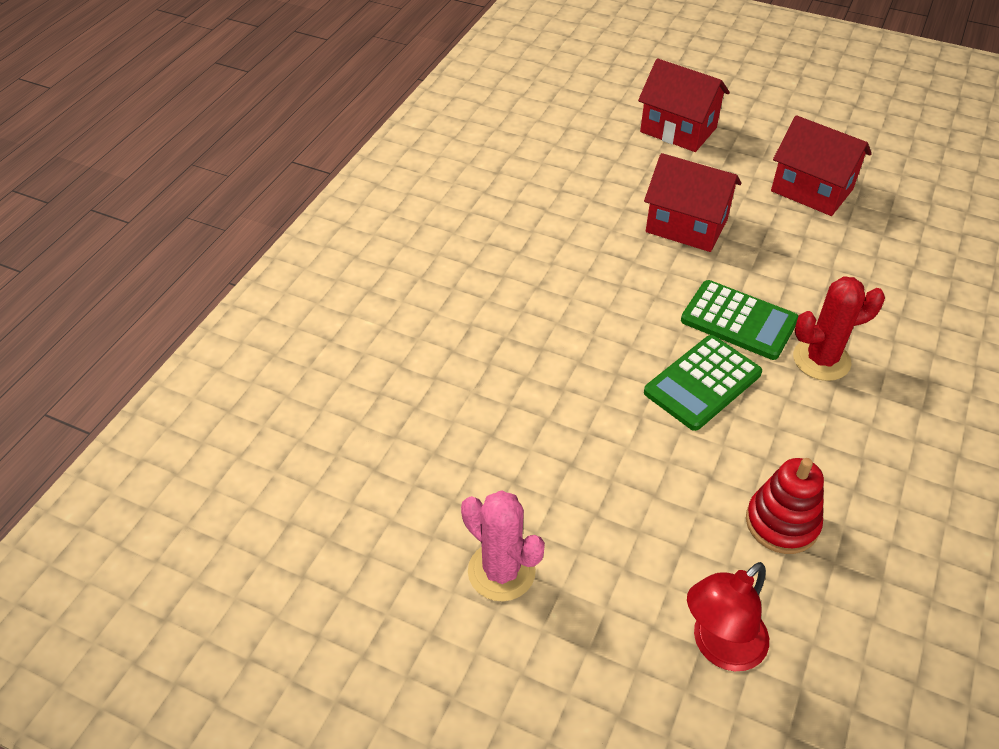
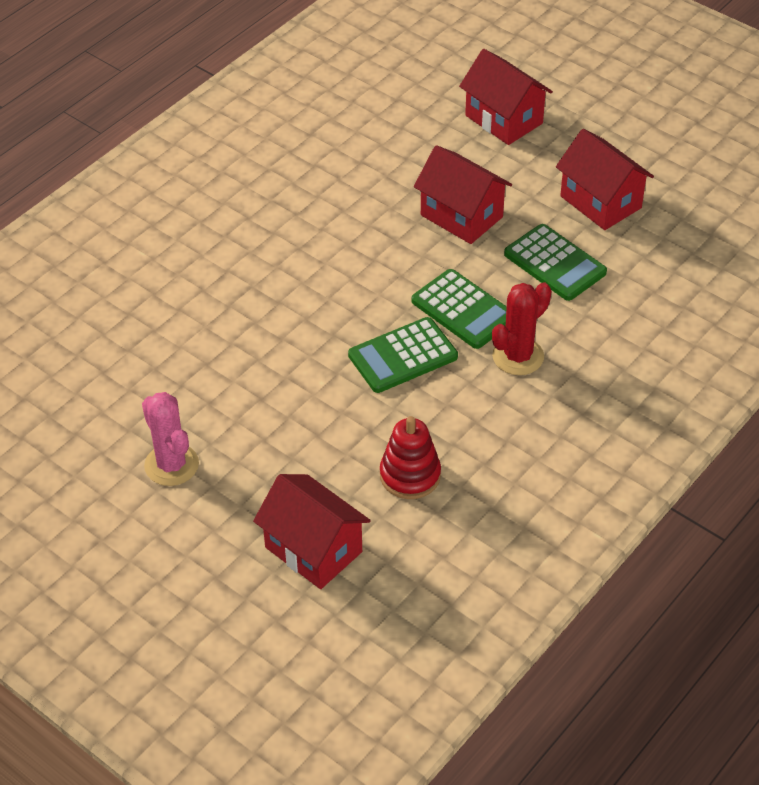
camera: 15 degrees right, 0 degrees up
(719, 647) = (313, 550): red lamp -> red house
(803, 256) = (554, 263): none -> green calculator
(821, 360) = (518, 356): red cactus -> red cactus turned 45 degrees counterclockwise

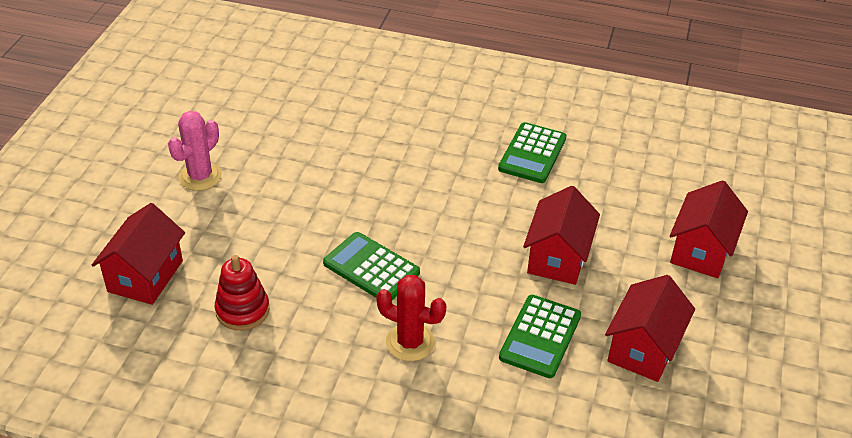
camera: 65 degrees right, 5 degrees down
(463, 310) = (445, 290): green calculator -> green calculator (532, 153)

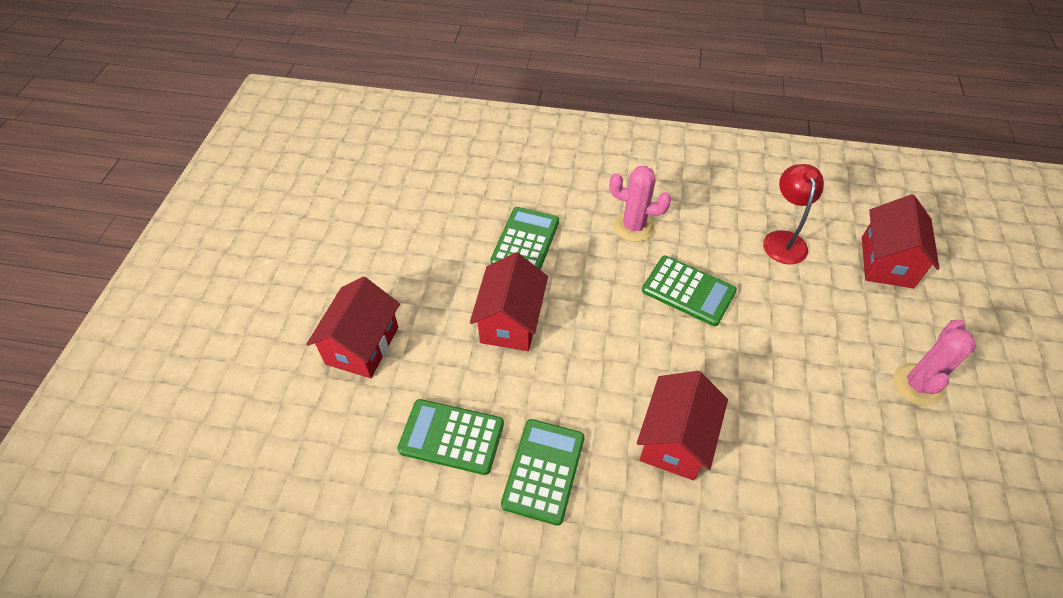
camera: 175 degrees right, 10 degrees up
(242, 310) = (783, 240): red stacking toy -> red lamp
(410, 342) = (633, 227): red cactus -> pink cactus
(607, 179) = (451, 437): none -> green calculator
(643, 349) = (437, 240): red house -> red house (675, 440)

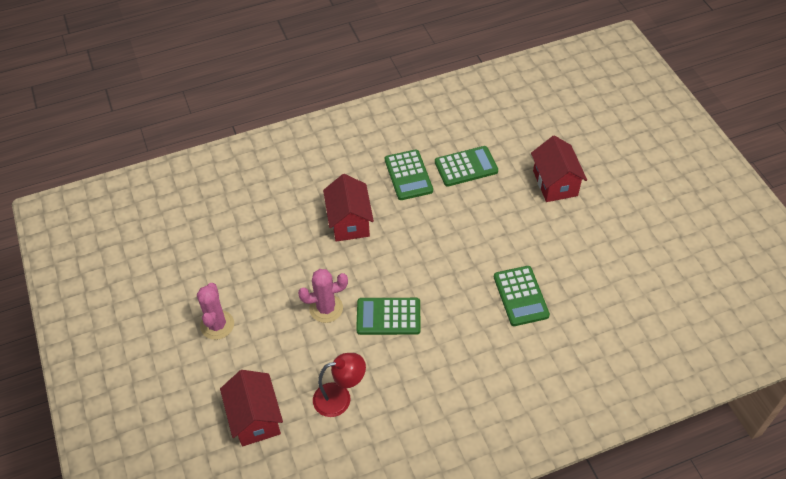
camera: 150 degrees right, 0 degrees up
(510, 321) = (485, 238): red house -> none
(633, 227) = (456, 349): pink cactus -> pink cactus (326, 308)
(783, 240) = (340, 398): red lamp -> red lamp turned 75 degrees counterclockwise

